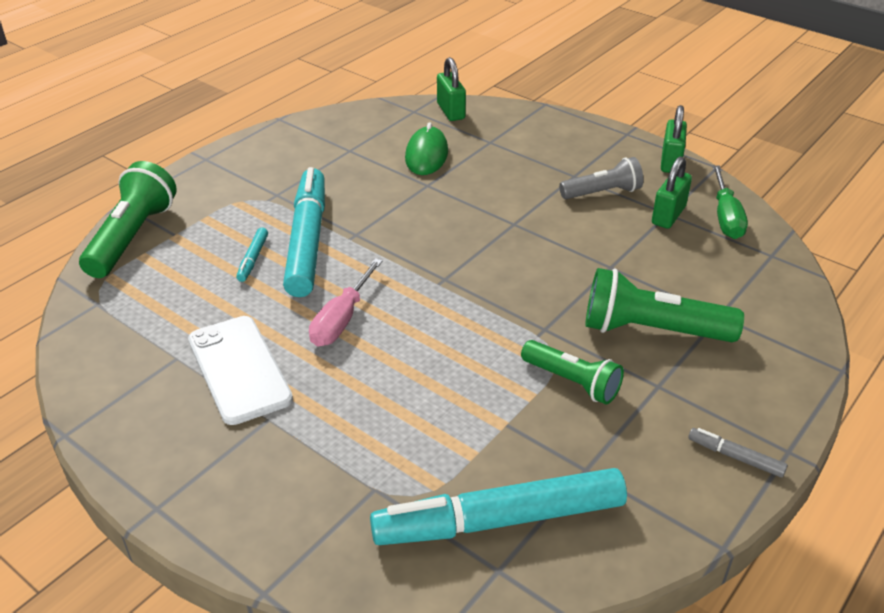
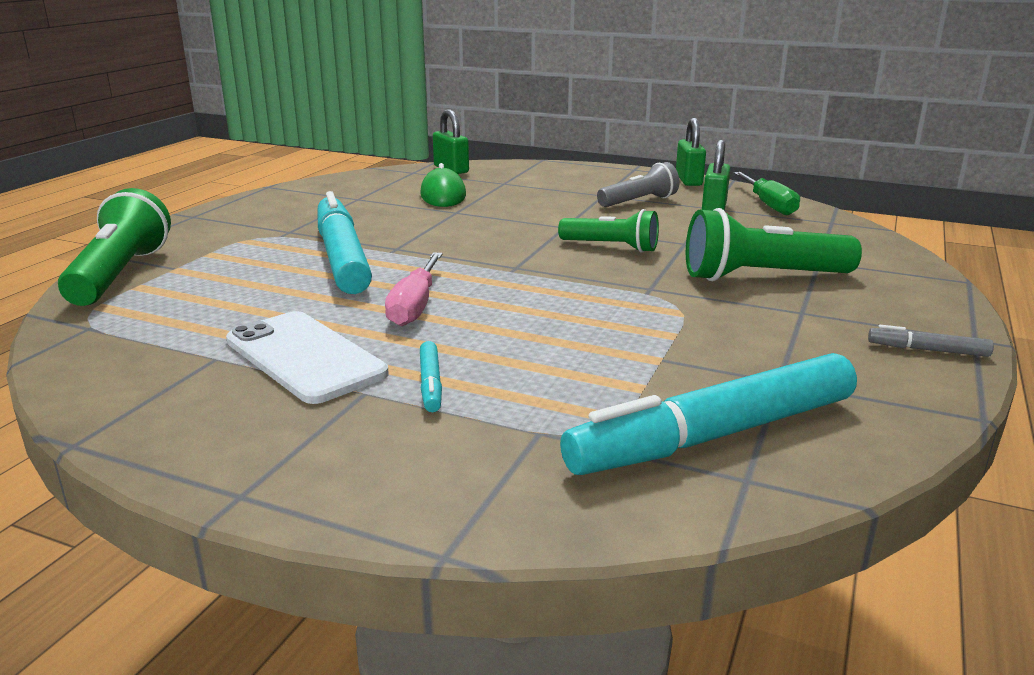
camera: 15 degrees left, 15 degrees down
(253, 259) = (282, 275): turquoise marker -> turquoise marker (430, 384)
(572, 382) = (710, 320): green flashlight -> green flashlight (611, 247)

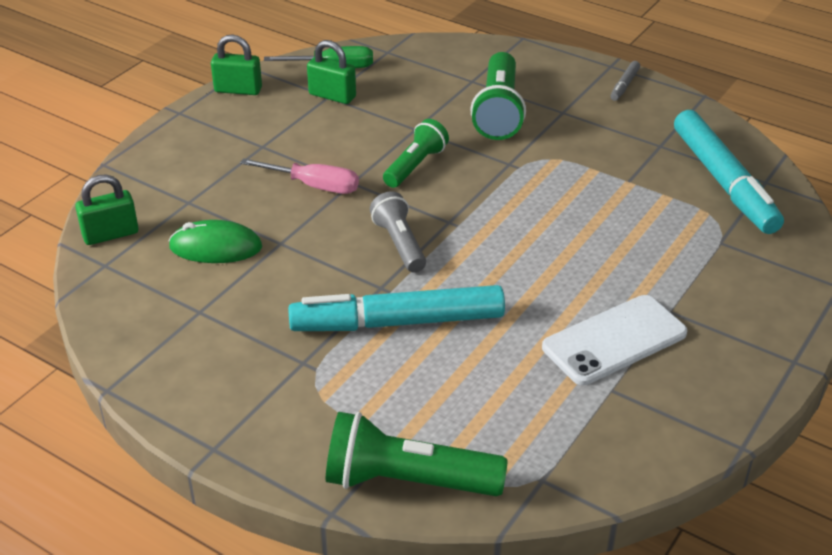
camera: 80 degrees left, 15 degrees up
(415, 306) = (525, 281): pink screwdriver -> pink screwdriver (313, 186)
(430, 384) = (660, 280): turquoise marker -> none
(639, 201) = (295, 130): grey flashlight -> grey flashlight (399, 244)

